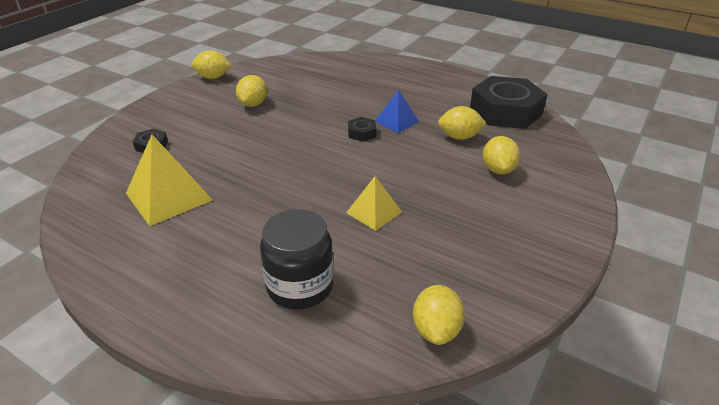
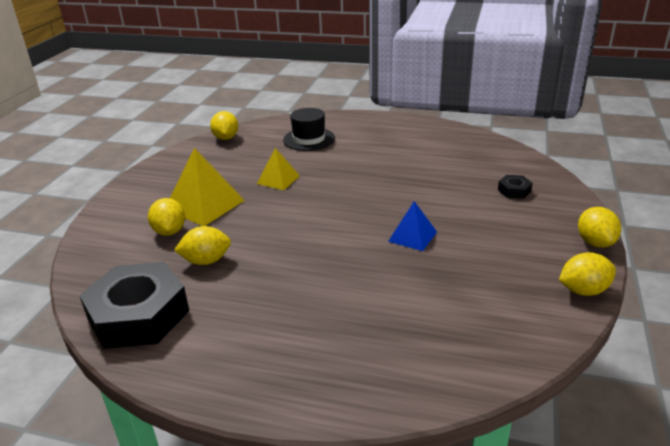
camera: 165 degrees right, 5 degrees down
(169, 196) = (442, 161): yellow pyramid -> yellow pyramid (204, 205)
(253, 104) = (474, 256): yellow lemon -> yellow lemon (595, 242)
(300, 286) = (309, 139): black jar -> black hat
(362, 133) = (318, 244): black nut -> none
(396, 121) = (284, 267): blue pyramid -> blue pyramid (412, 236)

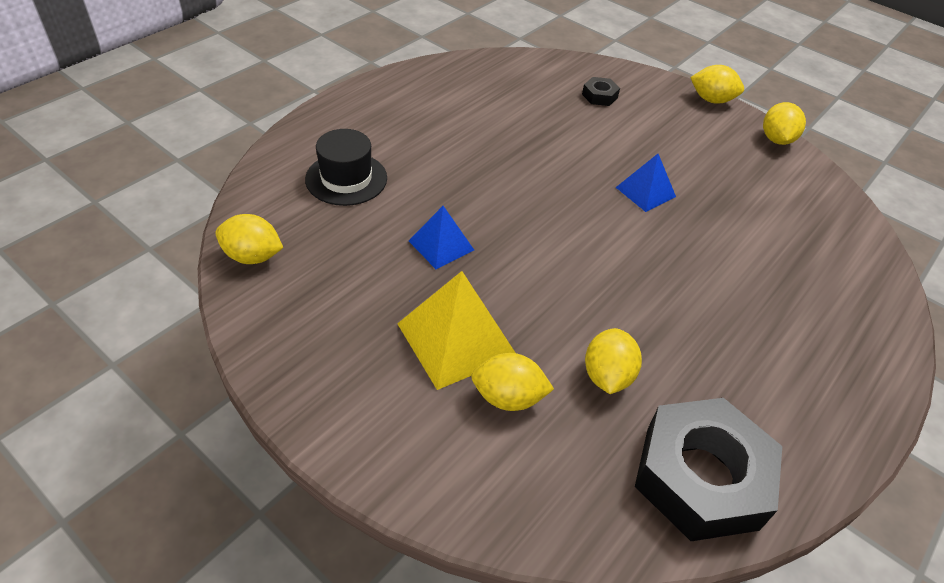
camera: 70 degrees left, 15 degrees up
(278, 179) = (441, 245): yellow pyramid -> blue pyramid

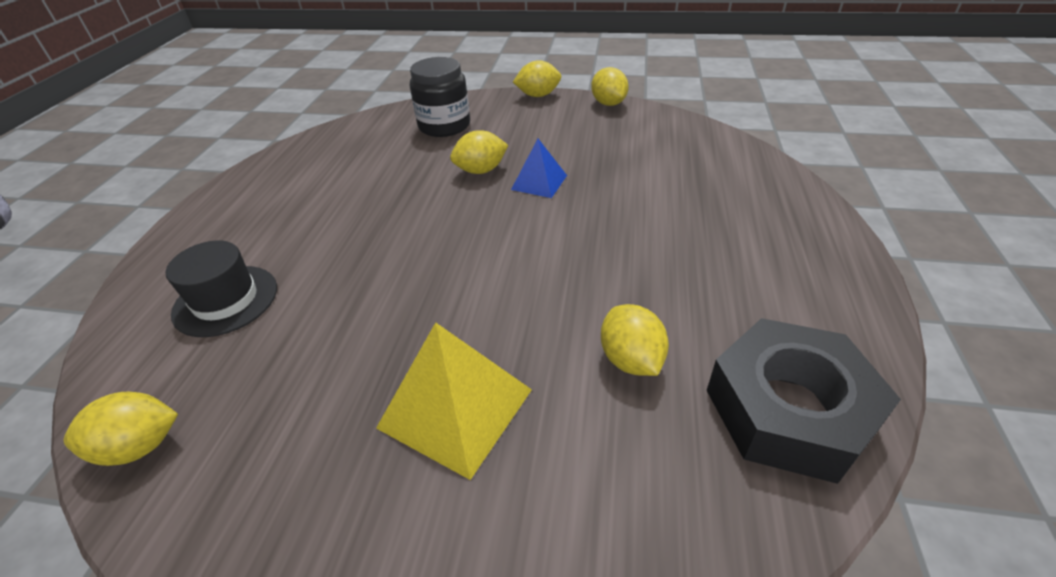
camera: 25 degrees left, 5 degrees down
(441, 245) = (376, 317): blue pyramid -> none
(508, 397) = (553, 441): yellow lemon -> yellow lemon (481, 170)
(599, 96) = (444, 126): black nut -> black jar

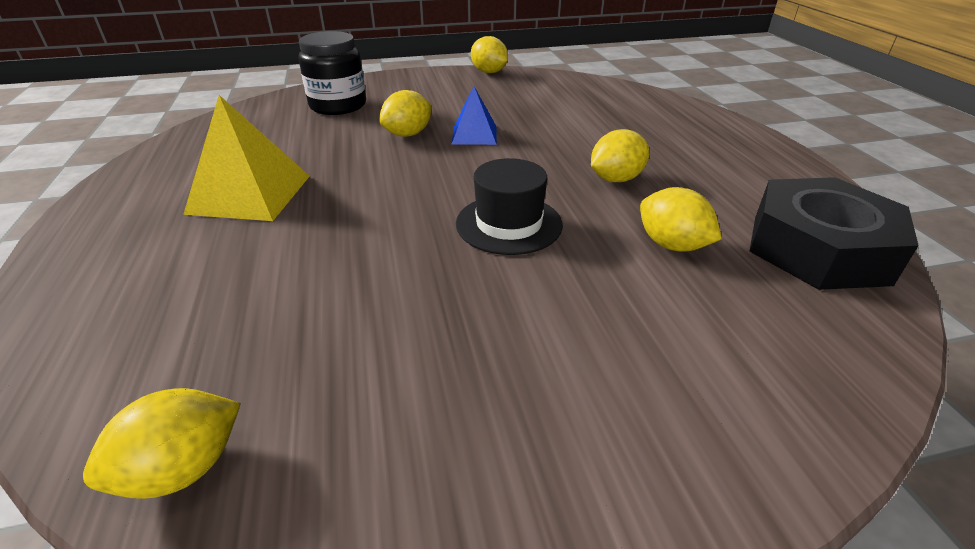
camera: 25 degrees left, 5 degrees down
(225, 300) = (190, 295): black hat -> black hat (509, 224)
(456, 408) = (548, 321): yellow pyramid -> yellow pyramid (250, 194)
(538, 95) = (416, 73): yellow lemon -> yellow lemon (616, 179)

